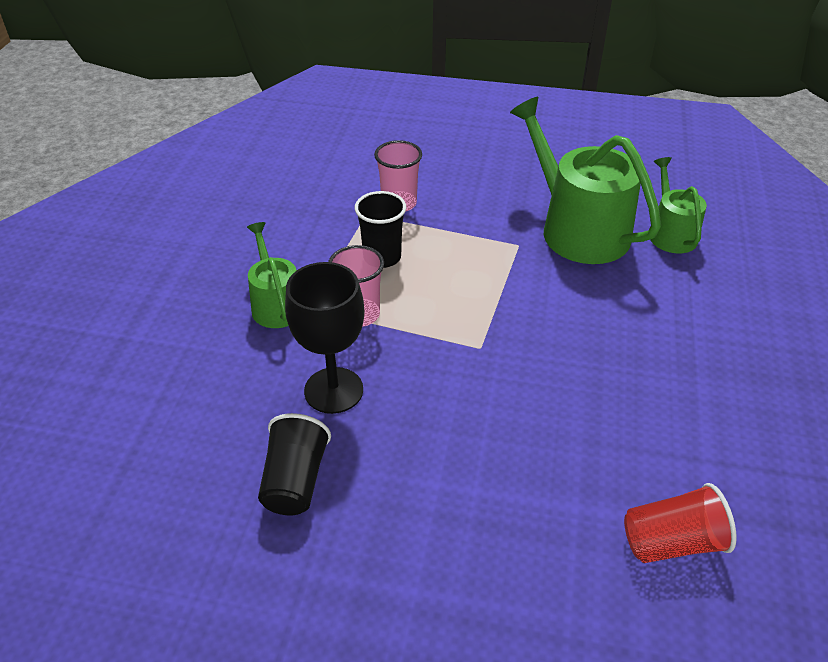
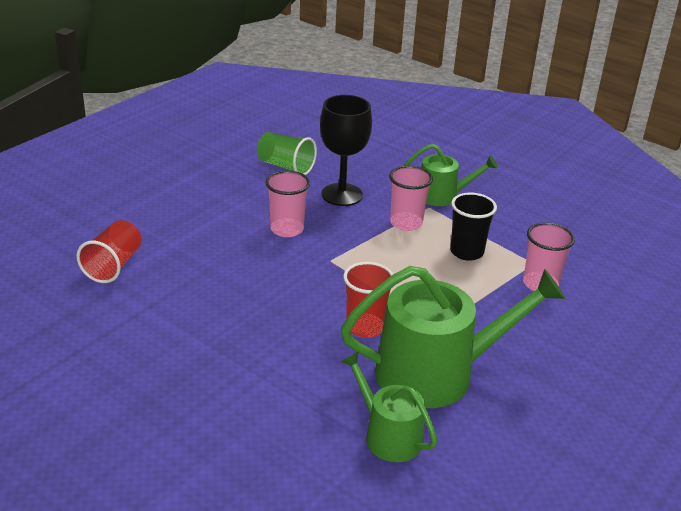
camera: 115 degrees right, 10 degrees down
(295, 480) = (286, 167): black cup -> green cup
(451, 409) = (287, 229): none -> pink cup
(563, 285) = (365, 327): none -> red cup
(670, 233) = (388, 435): green watering can -> green watering can turned 150 degrees counterclockwise

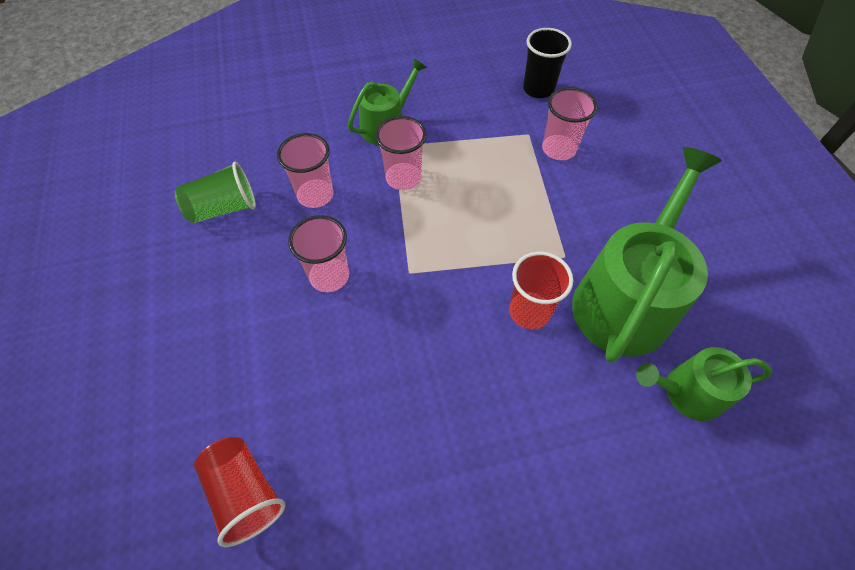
camera: 50 degrees left, 25 degrees up
(342, 195) = (315, 195): black goblet -> pink cup
(466, 252) = (480, 165): black cup -> black cup (538, 89)

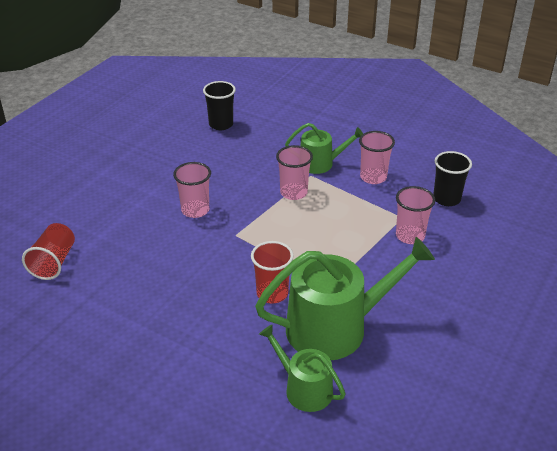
camera: 45 degrees right, 20 degrees down
(223, 147) = (221, 124): none -> black cup
(224, 208) = (186, 151): green cup -> none
(315, 195) = (237, 172): pink cup -> pink cup (373, 177)

